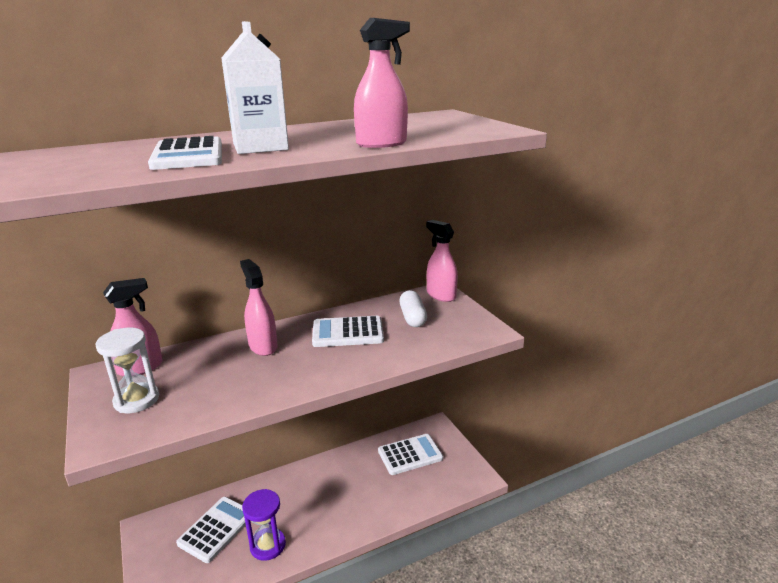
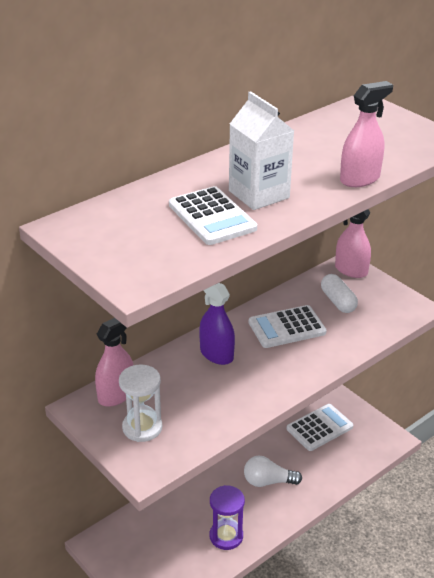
camera: 15 degrees left, 10 degrees up
(216, 529) = (168, 531): white calculator -> none
(263, 346) = (216, 354): pink spray bottle -> purple spray bottle
(336, 497) = (268, 481): none -> white light bulb

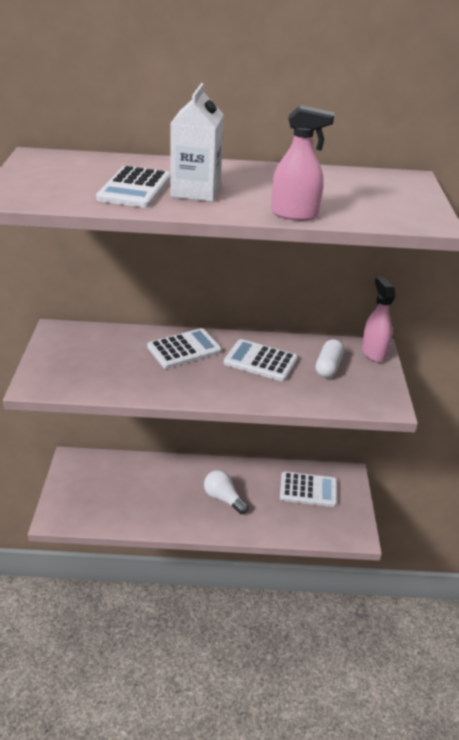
camera: 40 degrees right, 0 degrees up
(116, 395) = (86, 336): pink spray bottle -> none
(142, 427) = (70, 362): white hourglass -> none
(216, 354) = (184, 349): purple spray bottle -> white calculator
(226, 536) = (150, 512): purple hourglass -> none

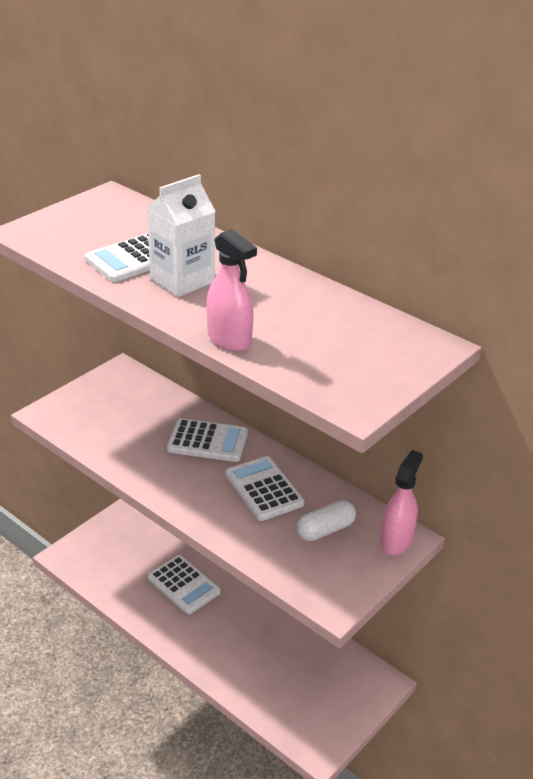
camera: 40 degrees right, 0 degrees up
(223, 499) = (225, 627): white light bulb -> none
(308, 490) = (319, 671): white calculator -> white calculator (183, 585)

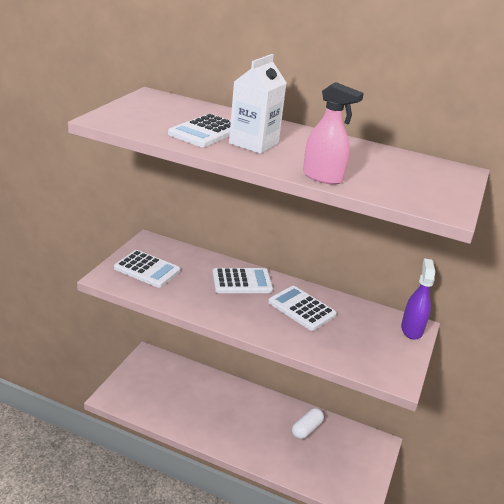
camera: 20 degrees left, 5 degrees down
(183, 585) = (211, 402): white calculator -> white calculator (147, 269)
(325, 530) = (361, 330): white capsule -> white capsule (306, 429)
(396, 541) = (411, 329): pink spray bottle -> purple spray bottle

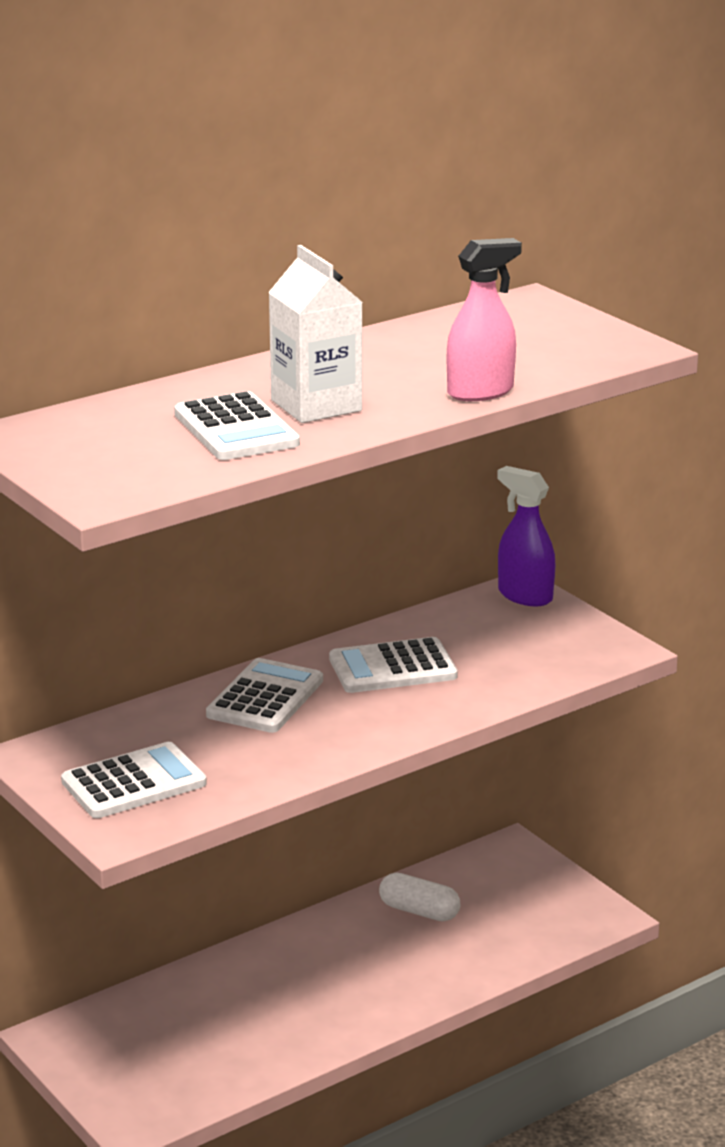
camera: 55 degrees left, 5 degrees down
(306, 429) = (419, 911): white capsule -> white capsule turned 45 degrees counterclockwise

